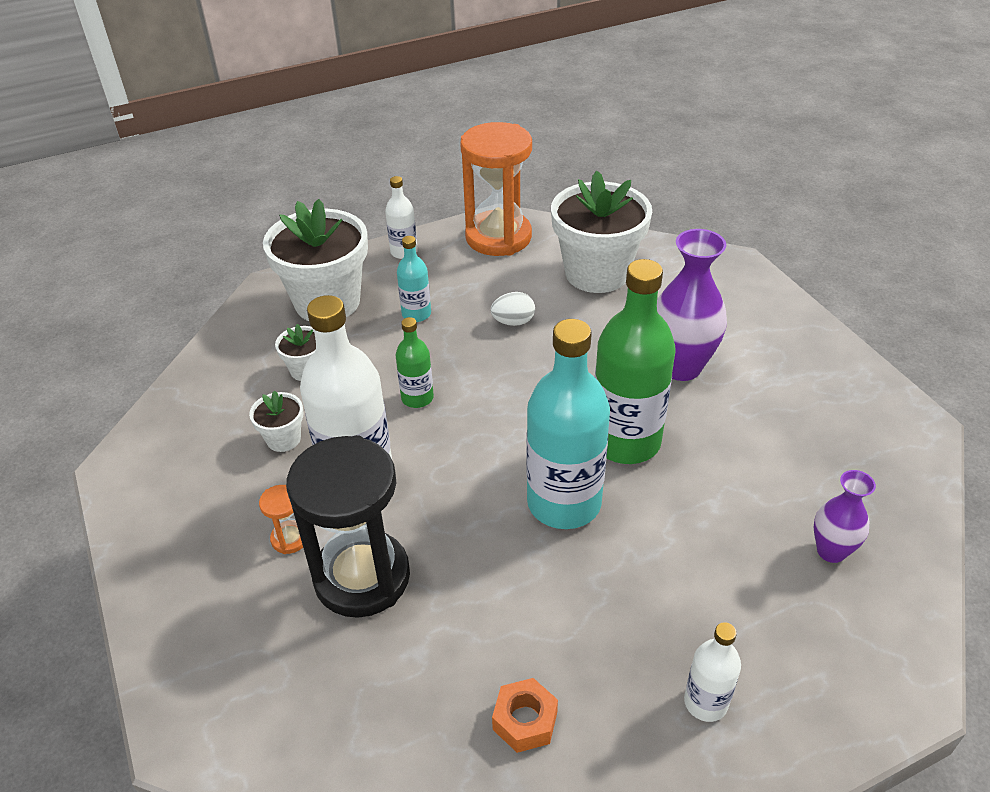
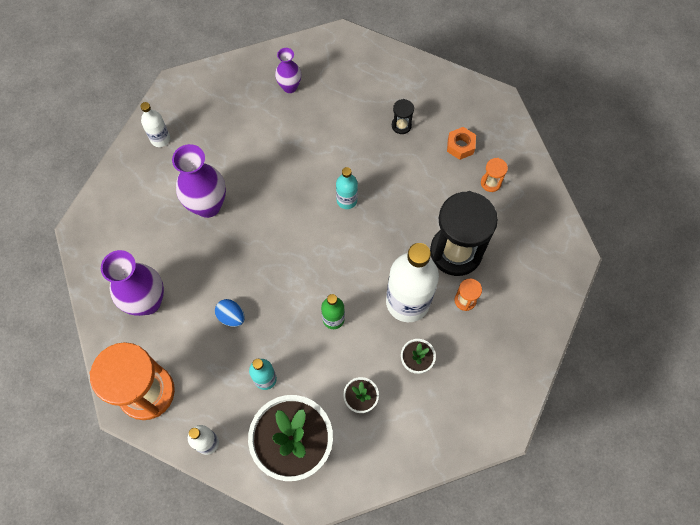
camera: 130 degrees left, 25 degrees up
(417, 713) = (490, 183): none -> orange hourglass
(513, 322) = (231, 316): white egg -> blue egg
(564, 503) = (346, 200): turquoise bottle -> turquoise bottle, size x0.49
(597, 273) = (147, 302): white flower pot -> purple vase
(625, 441) = (285, 199): green bottle -> none
(638, 658) = (401, 125): none -> black hourglass
(705, 702) = (401, 95): white bottle -> white bottle (160, 139)

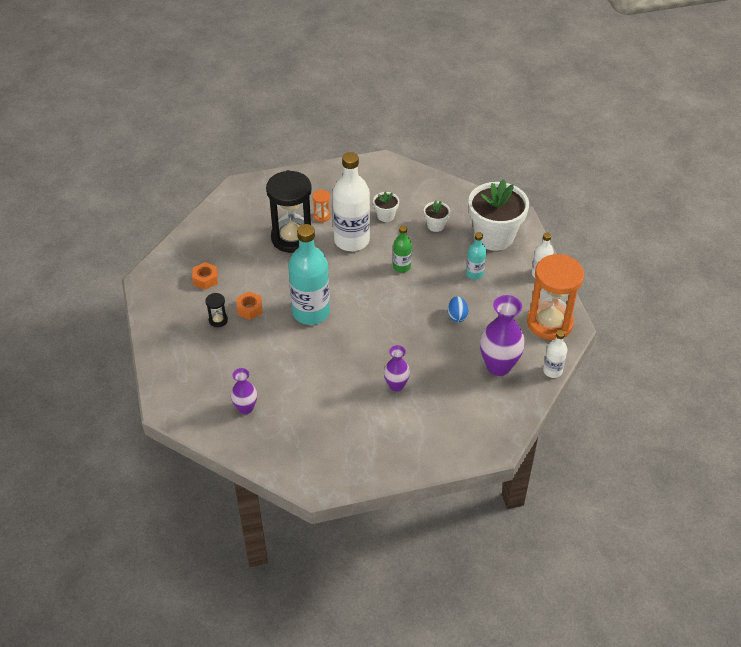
camera: 130 degrees left, 20 degrees down
(160, 139) = (374, 457): white bottle -> white bottle (552, 371)
(208, 205) = (396, 385): purple vase -> purple vase, size x0.58
(346, 200) = (311, 312): turquoise bottle -> turquoise bottle, size x2.03
(393, 156) = (249, 309): none -> orange nut
(490, 183) = (221, 249): orange hourglass -> none

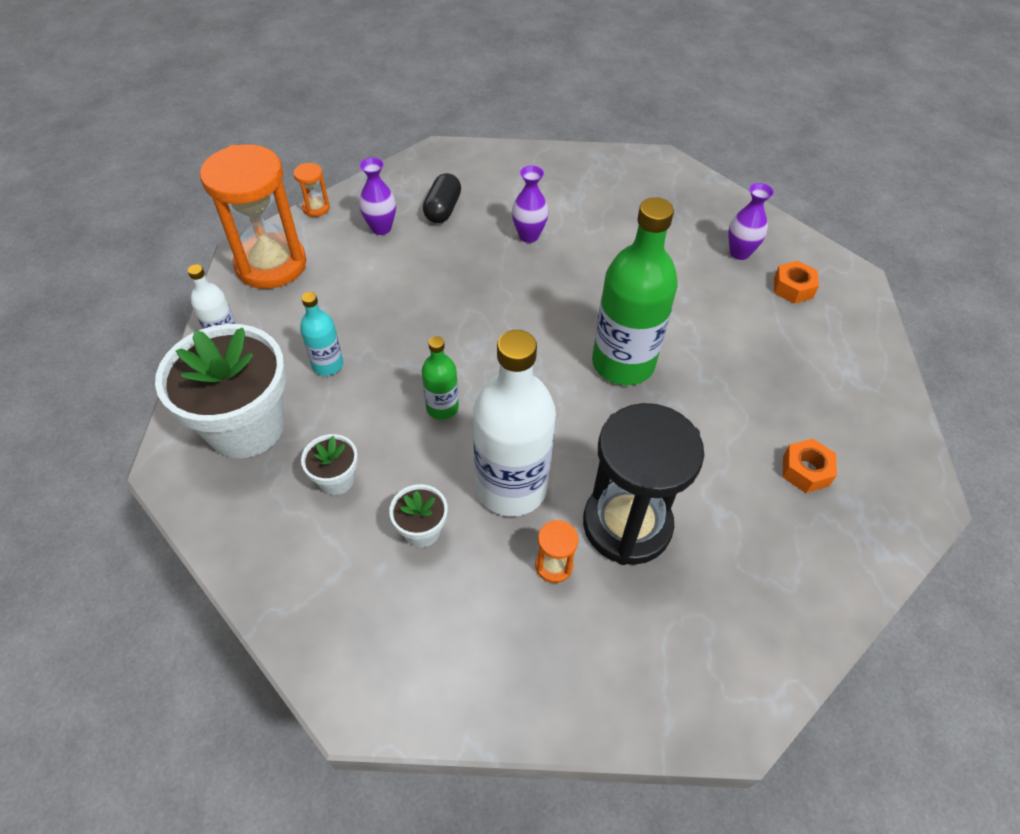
camera: 165 degrees left, 5 degrees up
(218, 320) = (780, 386): black hourglass -> none
(249, 309) = (725, 393): orange nut -> orange nut (793, 288)
(311, 312) = (623, 363): turquoise bottle -> green bottle
(457, 316) = (397, 304): blue egg -> none
(465, 392) = (443, 209): none -> black capsule
(498, 366) = (381, 228): purple vase -> purple vase, size x0.58
(552, 371) = (316, 208): white bottle -> orange hourglass

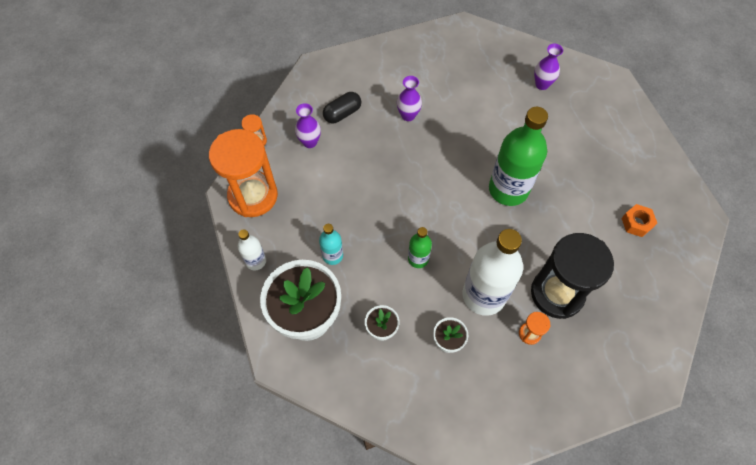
camera: 20 degrees left, 10 degrees up
(443, 209) = (342, 113): black capsule -> black capsule turned 60 degrees clockwise
(793, 288) = (583, 100): orange nut -> none

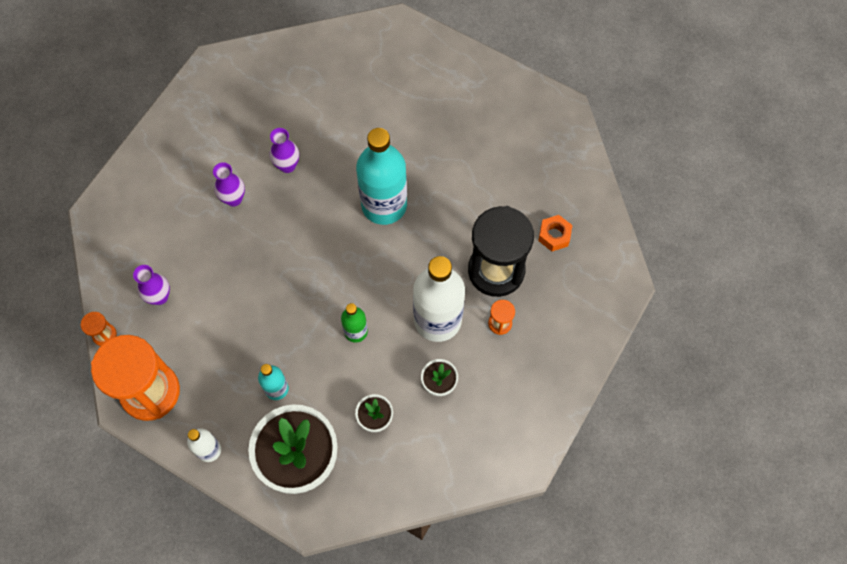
camera: 40 degrees left, 5 degrees up
(342, 113) = (167, 243): black capsule -> none
(508, 189) = (384, 205): green bottle -> turquoise bottle
(542, 84) = (335, 75): purple vase -> purple vase (287, 165)
(636, 223) = (515, 155): orange nut -> orange nut (554, 235)

